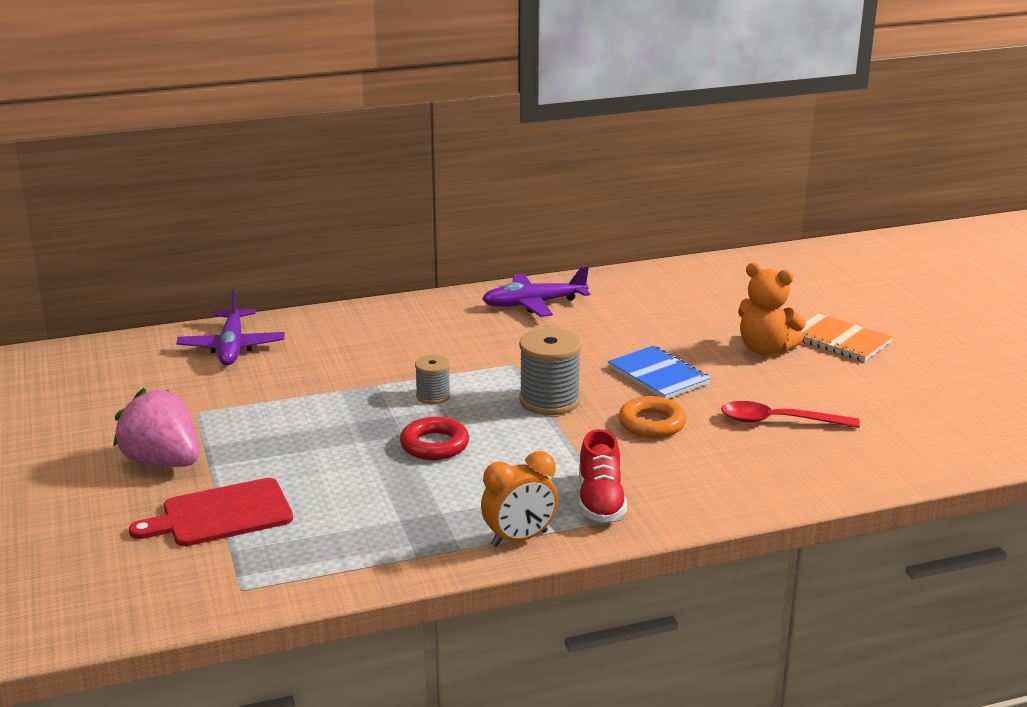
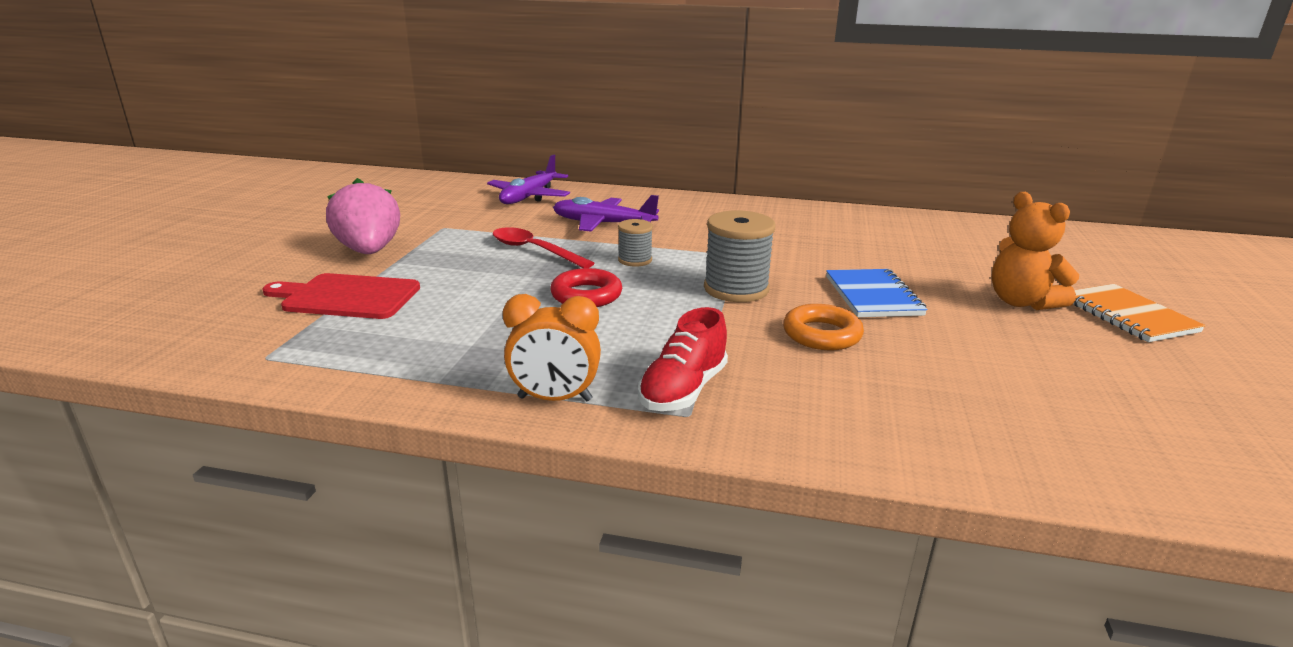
camera: 30 degrees right, 0 degrees up
(534, 304) = (806, 219): purple plane -> purple plane (603, 224)
(778, 421) = (981, 372): red spoon -> red spoon (534, 250)

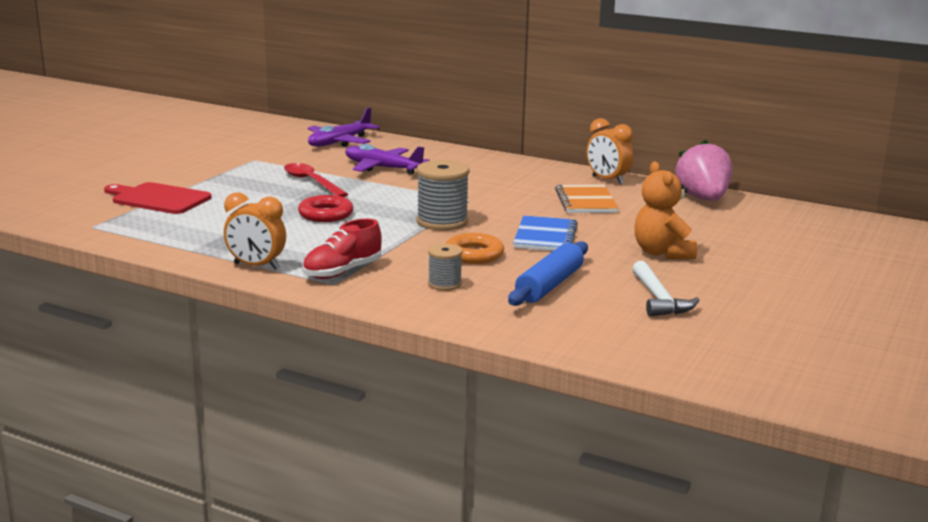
camera: 15 degrees right, 5 degrees down
(369, 251) = (189, 171): pink strawberry -> pink strawberry (703, 199)
(635, 260) = (383, 196): grey spool -> grey spool (444, 284)
(852, 215) = (607, 180): none -> orange clock
(963, 372) = (549, 285): none -> blue rolling pin
(1110, 375) = (659, 299): none -> white hammer
(1128, 315) = (739, 270): orange notebook -> orange notebook (586, 201)

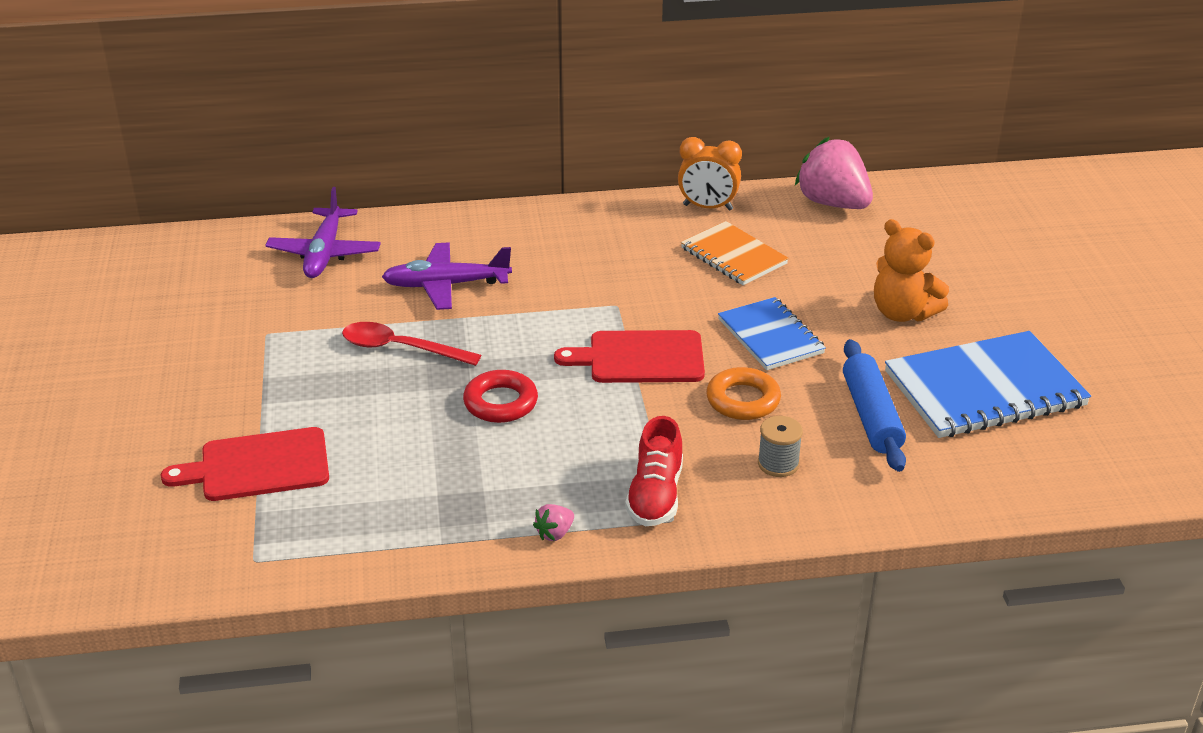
camera: 35 degrees left, 15 degrees up
(256, 266) = (555, 533): orange clock -> pink strawberry
(442, 222) = (640, 358): grey spool -> red cutting board
(659, 299) = (984, 389): white hammer -> blue notebook

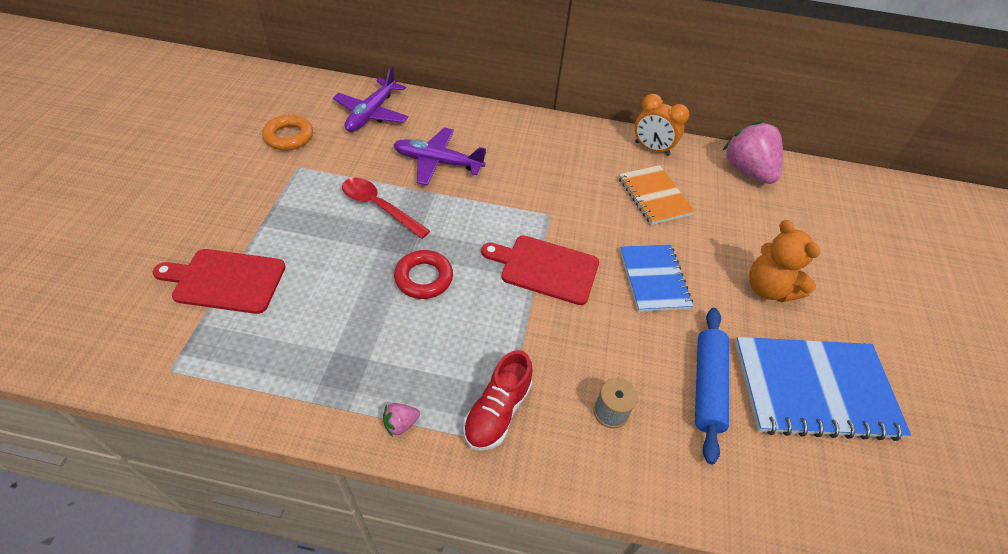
camera: 15 degrees right, 15 degrees up
(743, 400) = (607, 335): orange ring -> orange ring (289, 137)

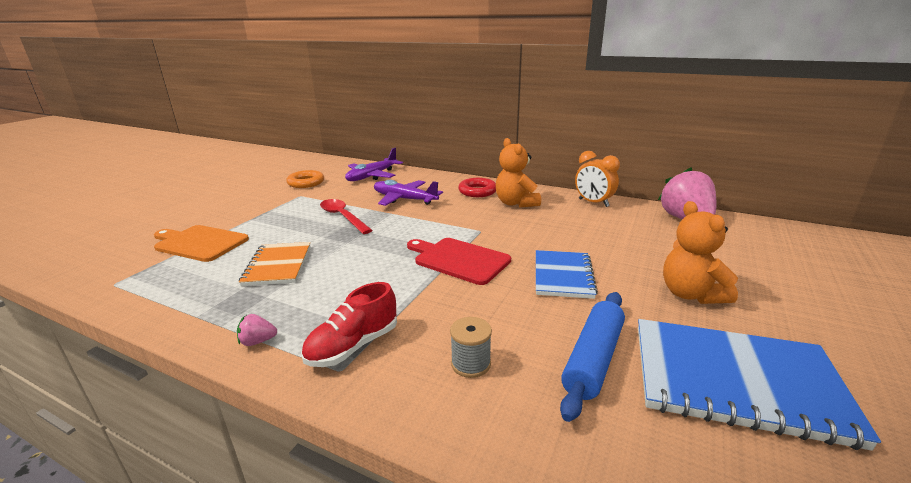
camera: 20 degrees right, 25 degrees down
(225, 281) = (199, 243): red cutting board -> orange cutting board
(424, 278) = (349, 255): red ring -> red ring (477, 191)
(570, 158) = (516, 203): none -> orange teddy bear
(654, 196) = (585, 227): orange notebook -> orange notebook (278, 265)

